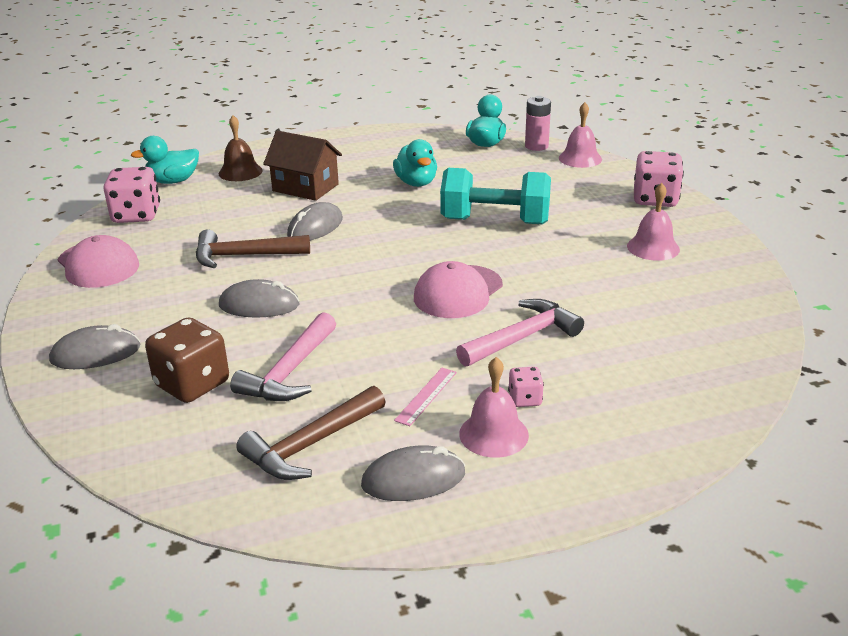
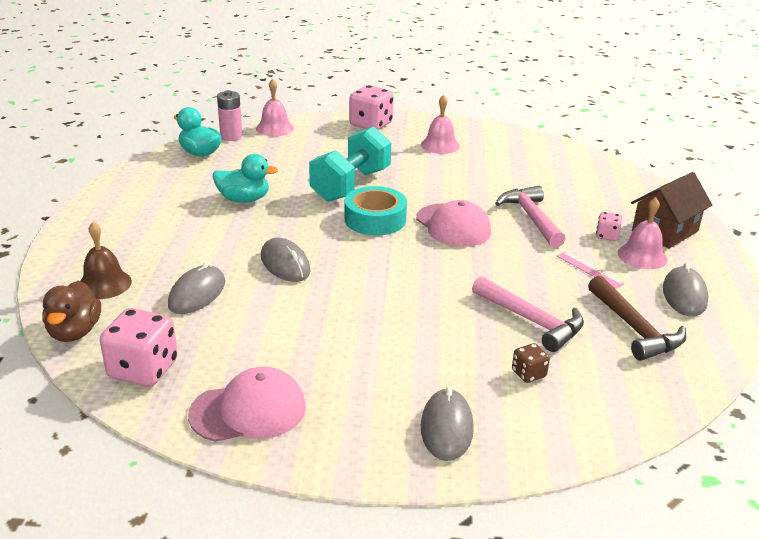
camera: 70 degrees left, 0 degrees up
(173, 181) = (75, 332): turquoise duck -> brown duck
(192, 384) = (528, 374): brown dice -> brown dice, size x0.50
(244, 256) = (310, 312): brown hammer -> none
(259, 305) = (413, 318): grey mouse -> grey mouse (197, 294)
(305, 187) = (191, 253): brown house -> brown house (664, 231)
(433, 248) = (375, 219): none -> turquoise tape

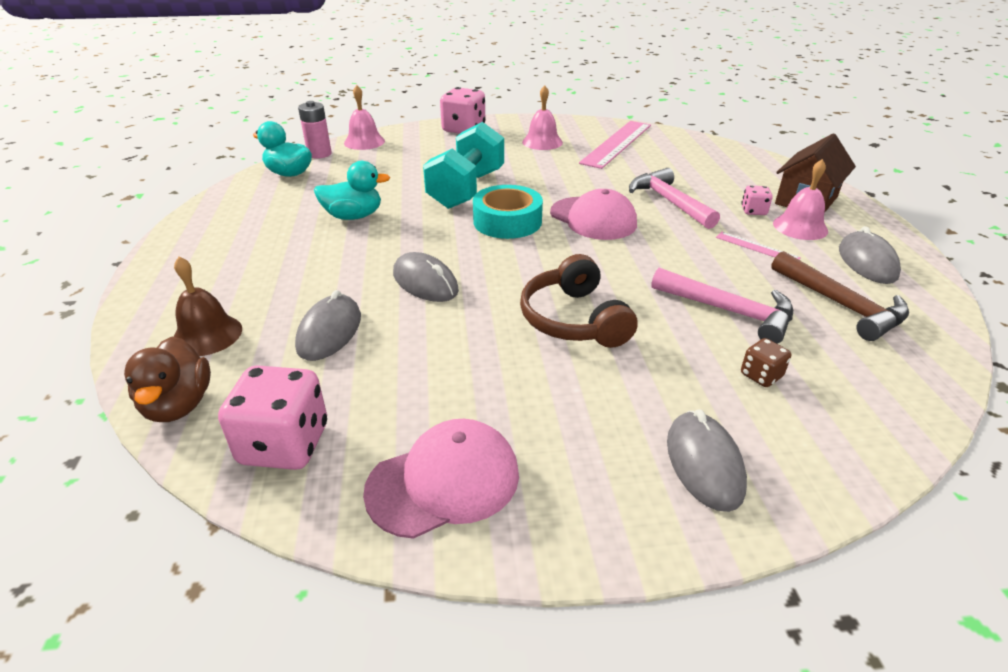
camera: 10 degrees left, 5 degrees up
(395, 310) = (573, 319): none -> brown headphones
(511, 154) = (616, 143): none -> pink ruler

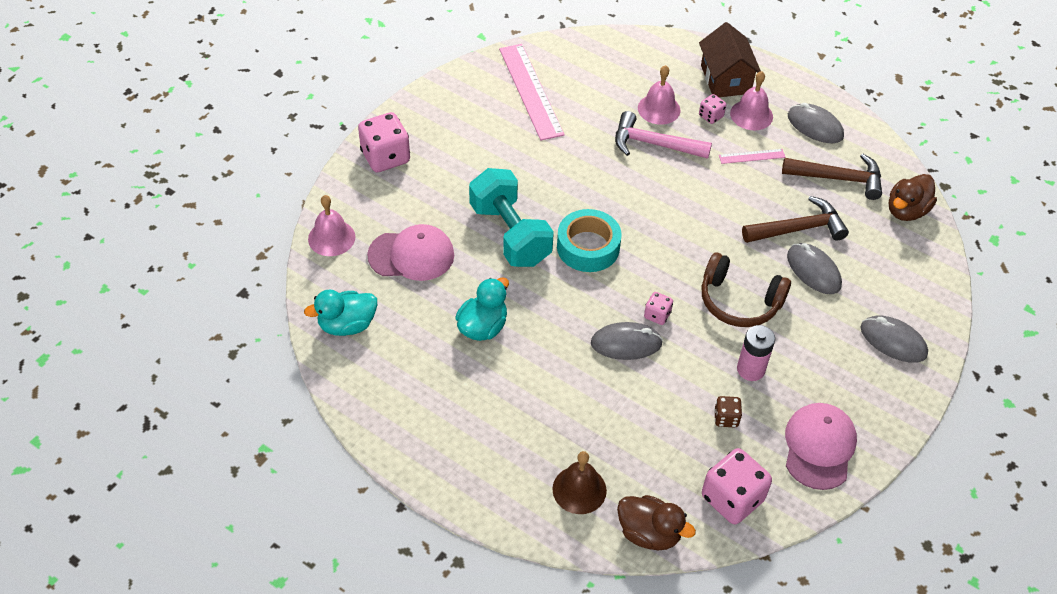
camera: 50 degrees left, 15 degrees up
(319, 154) = (324, 283): pink battery -> pink battery (750, 369)
(329, 332) = (638, 424): grey mouse -> grey mouse (813, 271)
(483, 283) = (657, 315): none -> pink dice
(542, 142) = (474, 129): pink bell -> pink bell (659, 109)
(593, 218) = (633, 200): pink cap -> pink cap (411, 255)
(729, 311) = (798, 229): pink hammer -> brown hammer
(761, 375) = (858, 266): brown dice -> brown dice (726, 418)
(905, 372) = (906, 211): none -> brown duck

